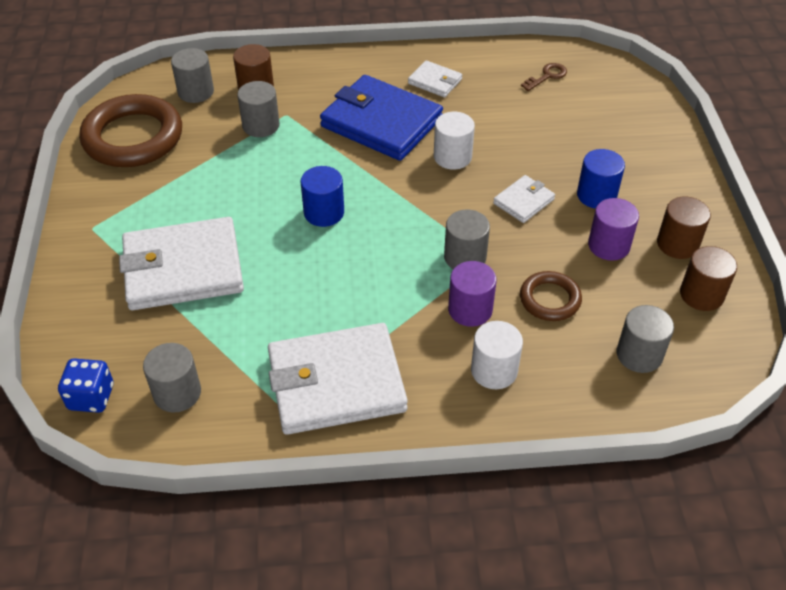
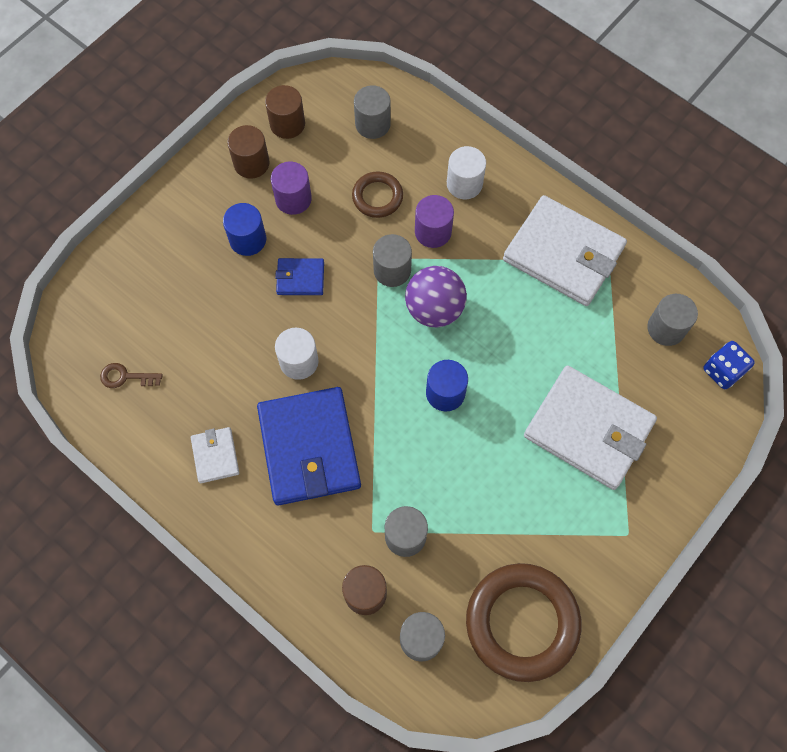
camera: 135 degrees left, 20 degrees up
(398, 257) = (434, 309): none -> purple ball
(523, 201) = (300, 278): white wallet -> blue wallet

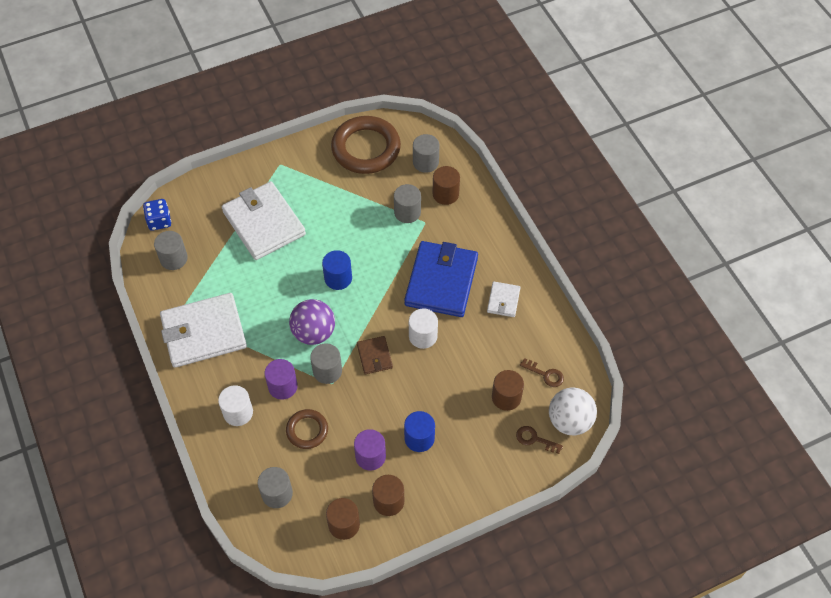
camera: 155 degrees left, 10 degrees down
(78, 331) = (569, 421): none -> white ball
(113, 293) = (534, 439): none -> brown key
(164, 328) = (506, 397): none -> brown cylinder
(300, 278) = (394, 392): blue wallet -> none
(346, 311) = (374, 356): none -> brown wallet
(563, 254) = (204, 332): white wallet -> white wallet turned 75 degrees counterclockwise

